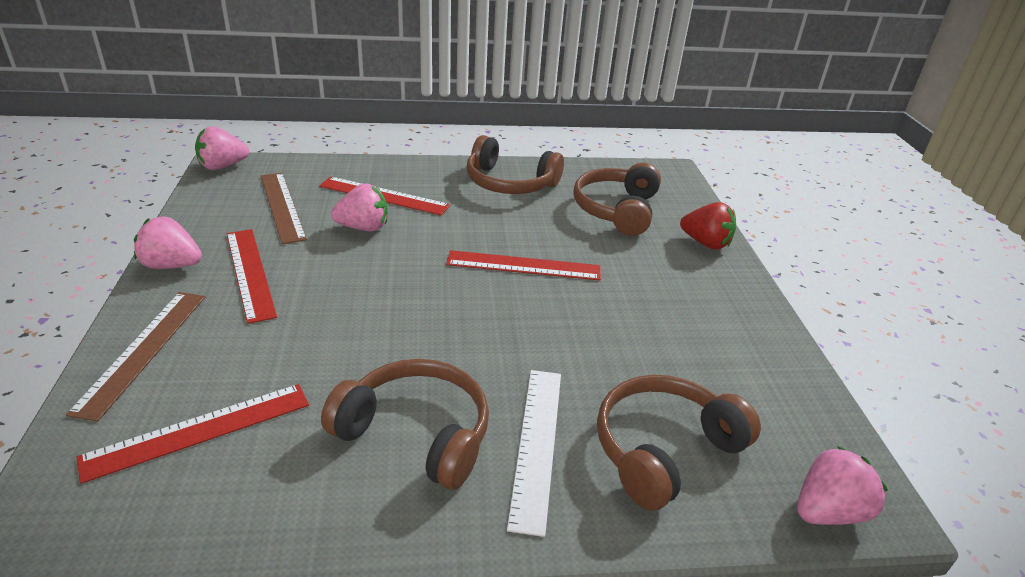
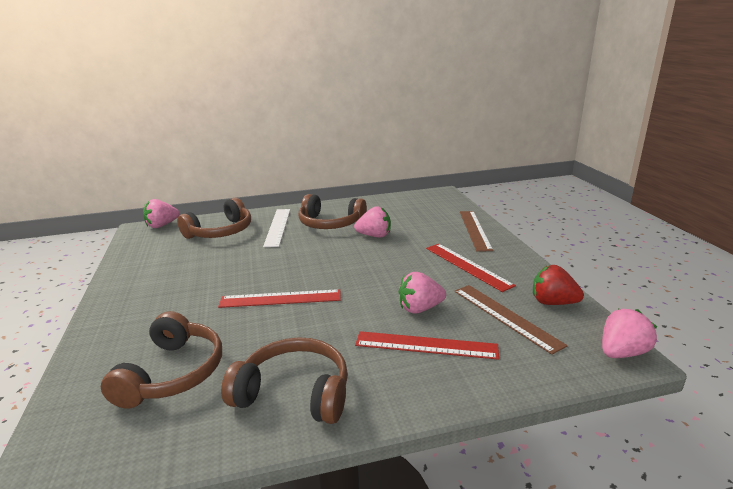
camera: 175 degrees right, 10 degrees down
(172, 265) = (520, 263): pink strawberry -> pink strawberry (374, 236)
(199, 430) = (418, 214): red ruler -> none
(705, 243) = (101, 346): red strawberry -> red strawberry (553, 302)

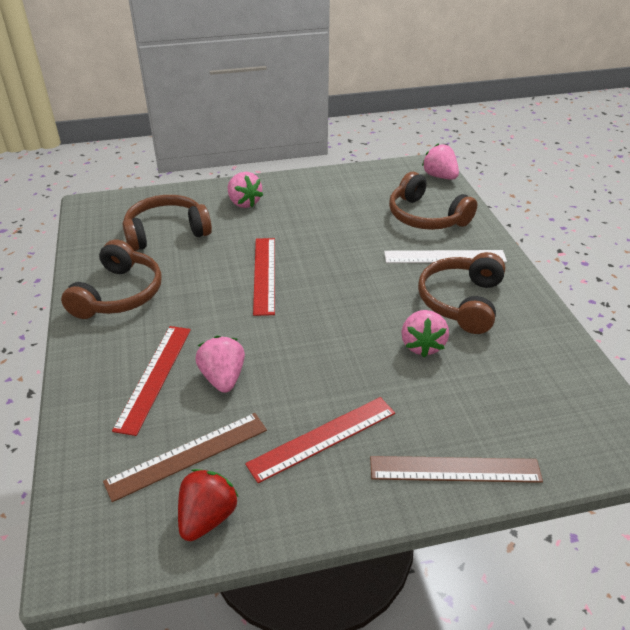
camera: 90 degrees right, 15 degrees up
(172, 373) = (166, 232): brown headphones -> brown headphones turned 150 degrees clockwise
(622, 352) = (81, 558): pink strawberry -> pink strawberry (244, 203)

